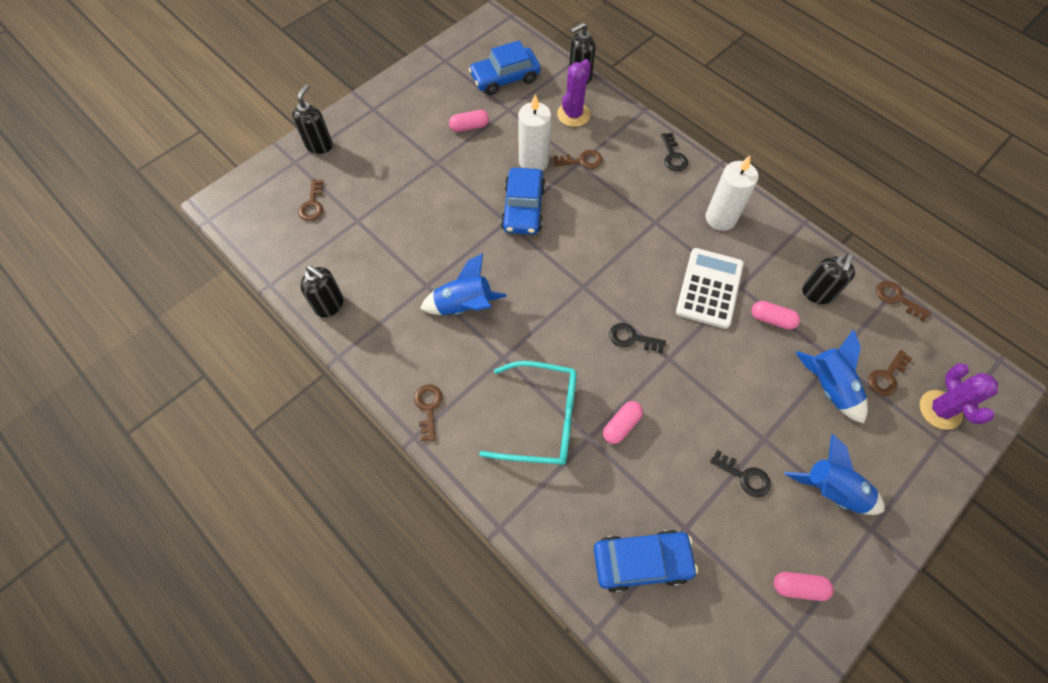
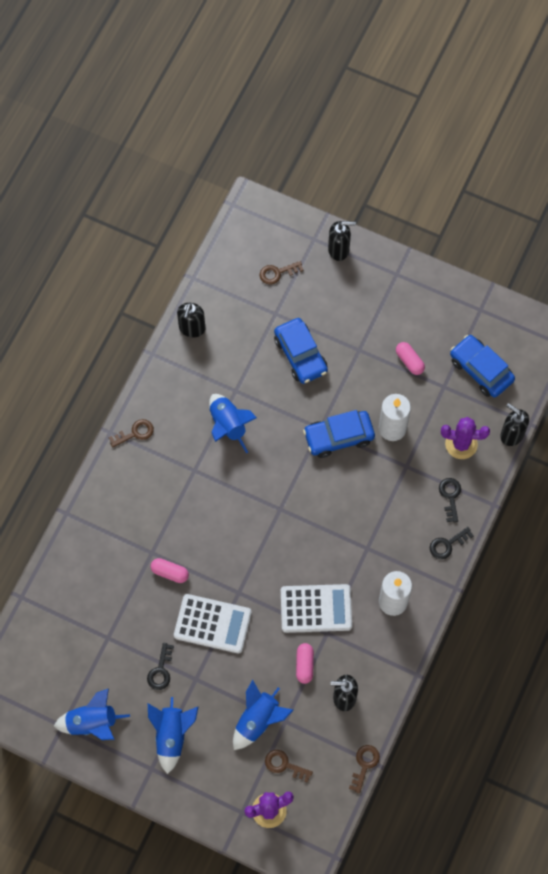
camera: 70 degrees right, 5 degrees up
(542, 419) = (154, 515): turquoise glasses -> none
(582, 161) = (410, 468): brown key -> none
(631, 338) = (246, 560): black key -> black key (450, 496)
(641, 561) = (75, 614): blue car -> blue car (300, 355)
(699, 398) = (212, 624): none -> white calculator
(798, 587) = (92, 723): pink capsule -> blue rocket

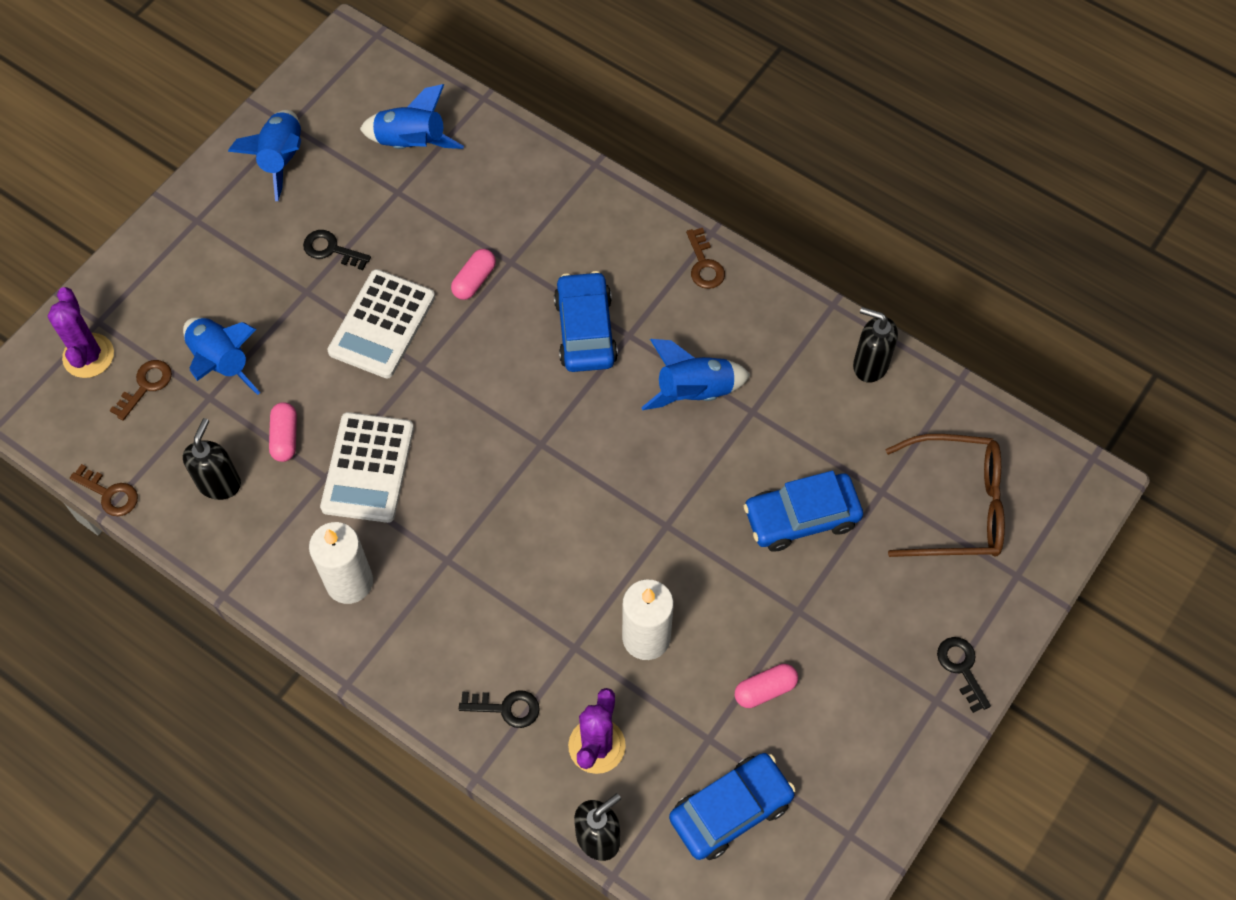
camera: 100 degrees right, 5 degrees down
(172, 735) = (234, 251): blue rocket -> blue rocket (411, 144)
(277, 273) = (957, 506): brown key -> brown glasses
(304, 665) = (285, 437): pink capsule -> pink capsule turned 75 degrees clockwise
(338, 437) = (646, 551): blue car -> blue car (585, 330)
(339, 250) = (993, 612): black soap dispenser -> none
(447, 545) = (423, 686): black key -> black key (961, 668)

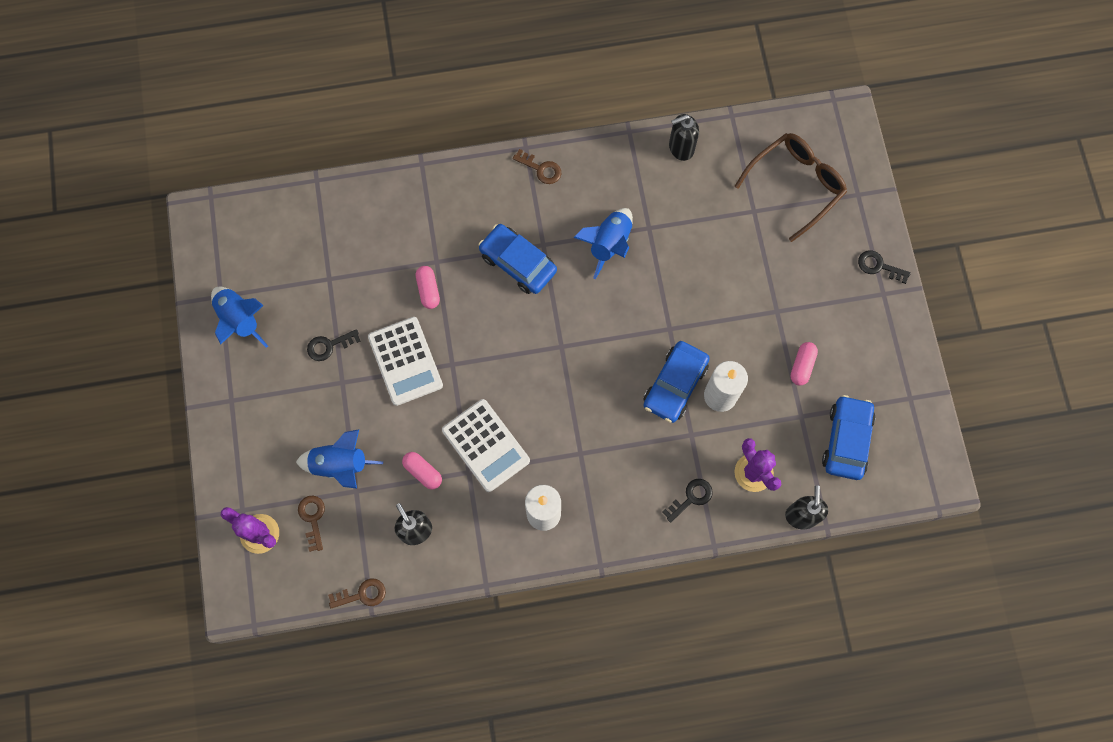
camera: 45 degrees left, 10 degrees up
(411, 144) = (305, 243): blue rocket -> none
(801, 517) = (730, 261): blue car -> blue car (675, 385)

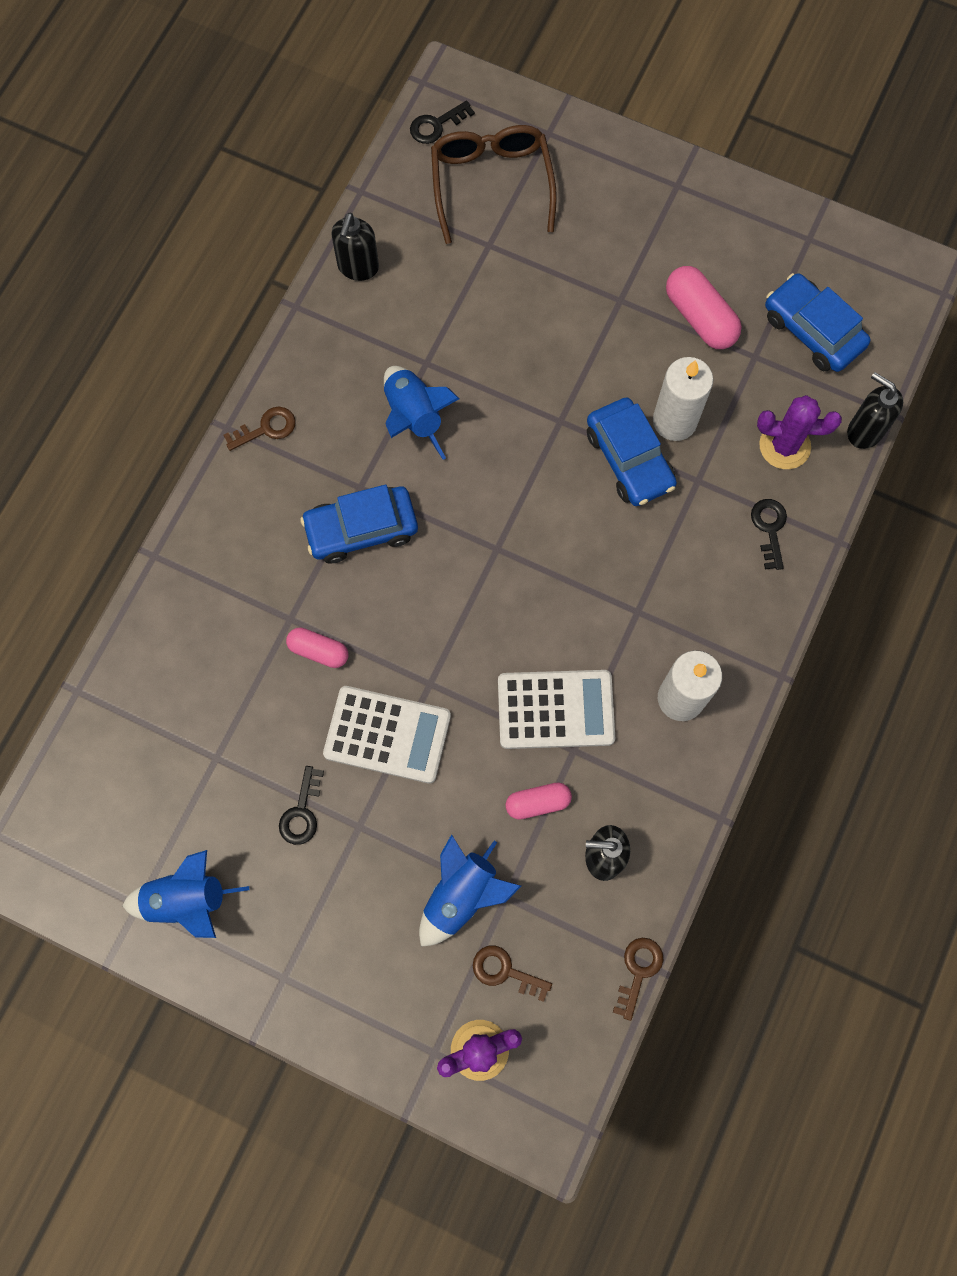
camera: 55 degrees left, 0 degrees up
(802, 366) = (699, 317): pink capsule -> pink capsule, size x1.59
(878, 266) = (643, 169): black key -> black key (436, 125)

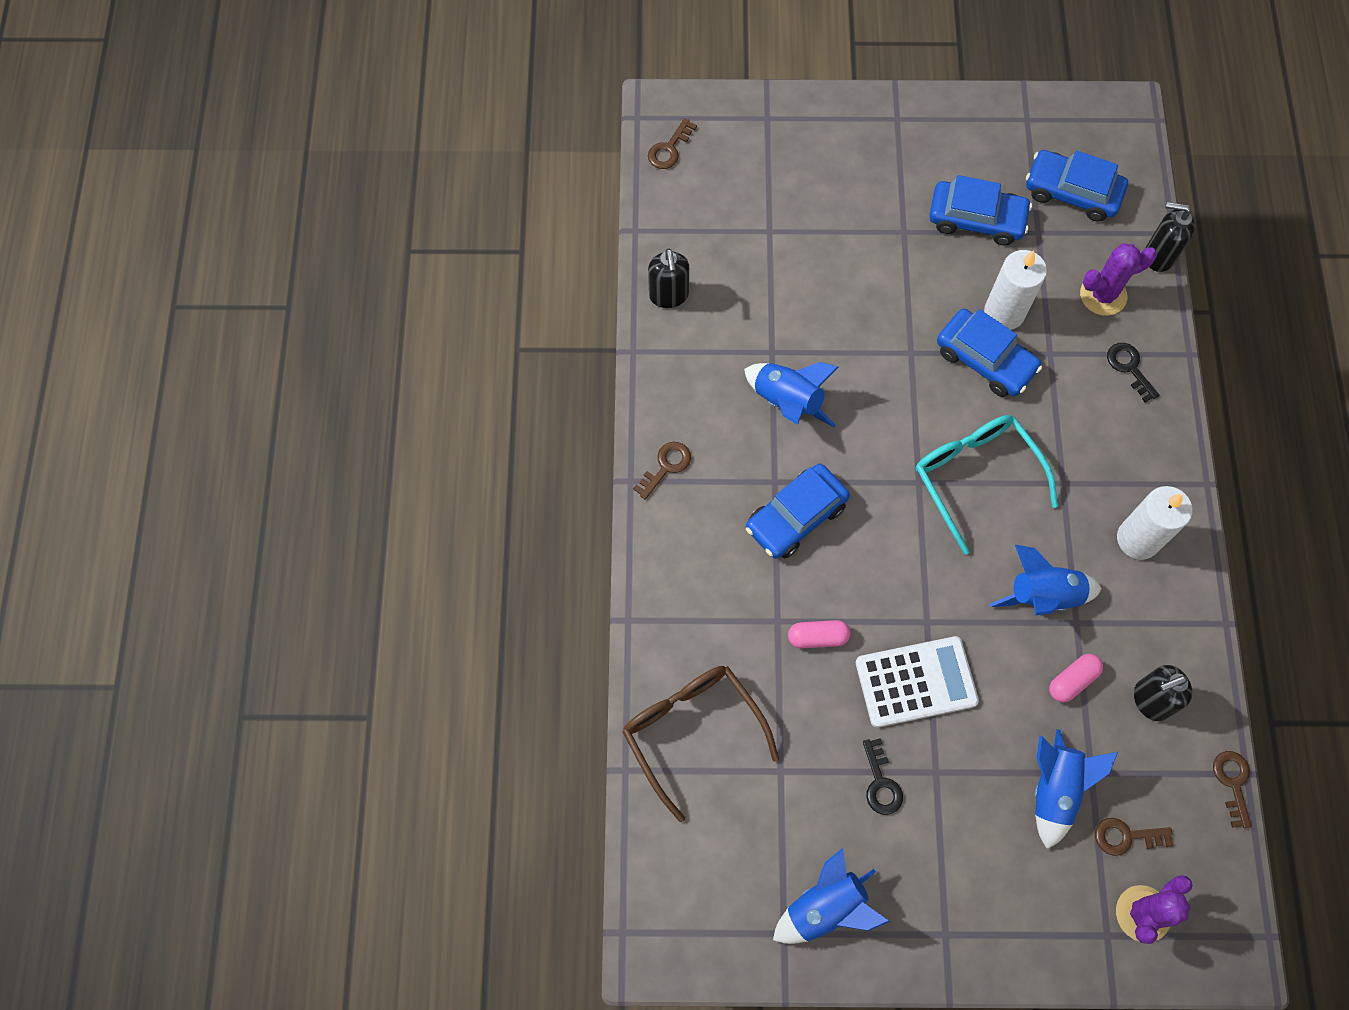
camera: 25 degrees left, 5 degrees down
(436, 125) = (669, 149): black key -> brown key
(491, 184) = (743, 179): brown glasses -> brown glasses (692, 731)
(555, 568) = (975, 477): none -> turquoise glasses
(555, 709) = (1043, 595): white calculator -> blue rocket
(699, 317) = (976, 219): pink capsule -> blue car

